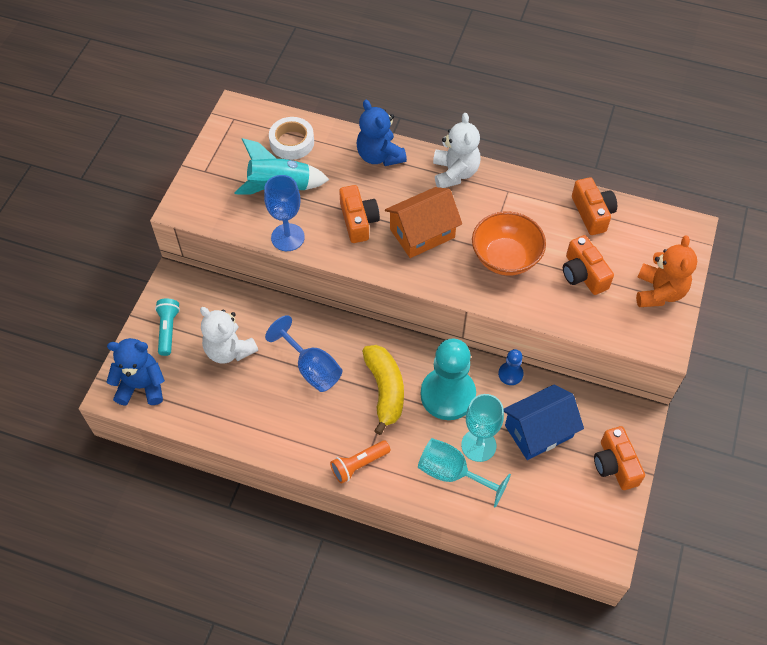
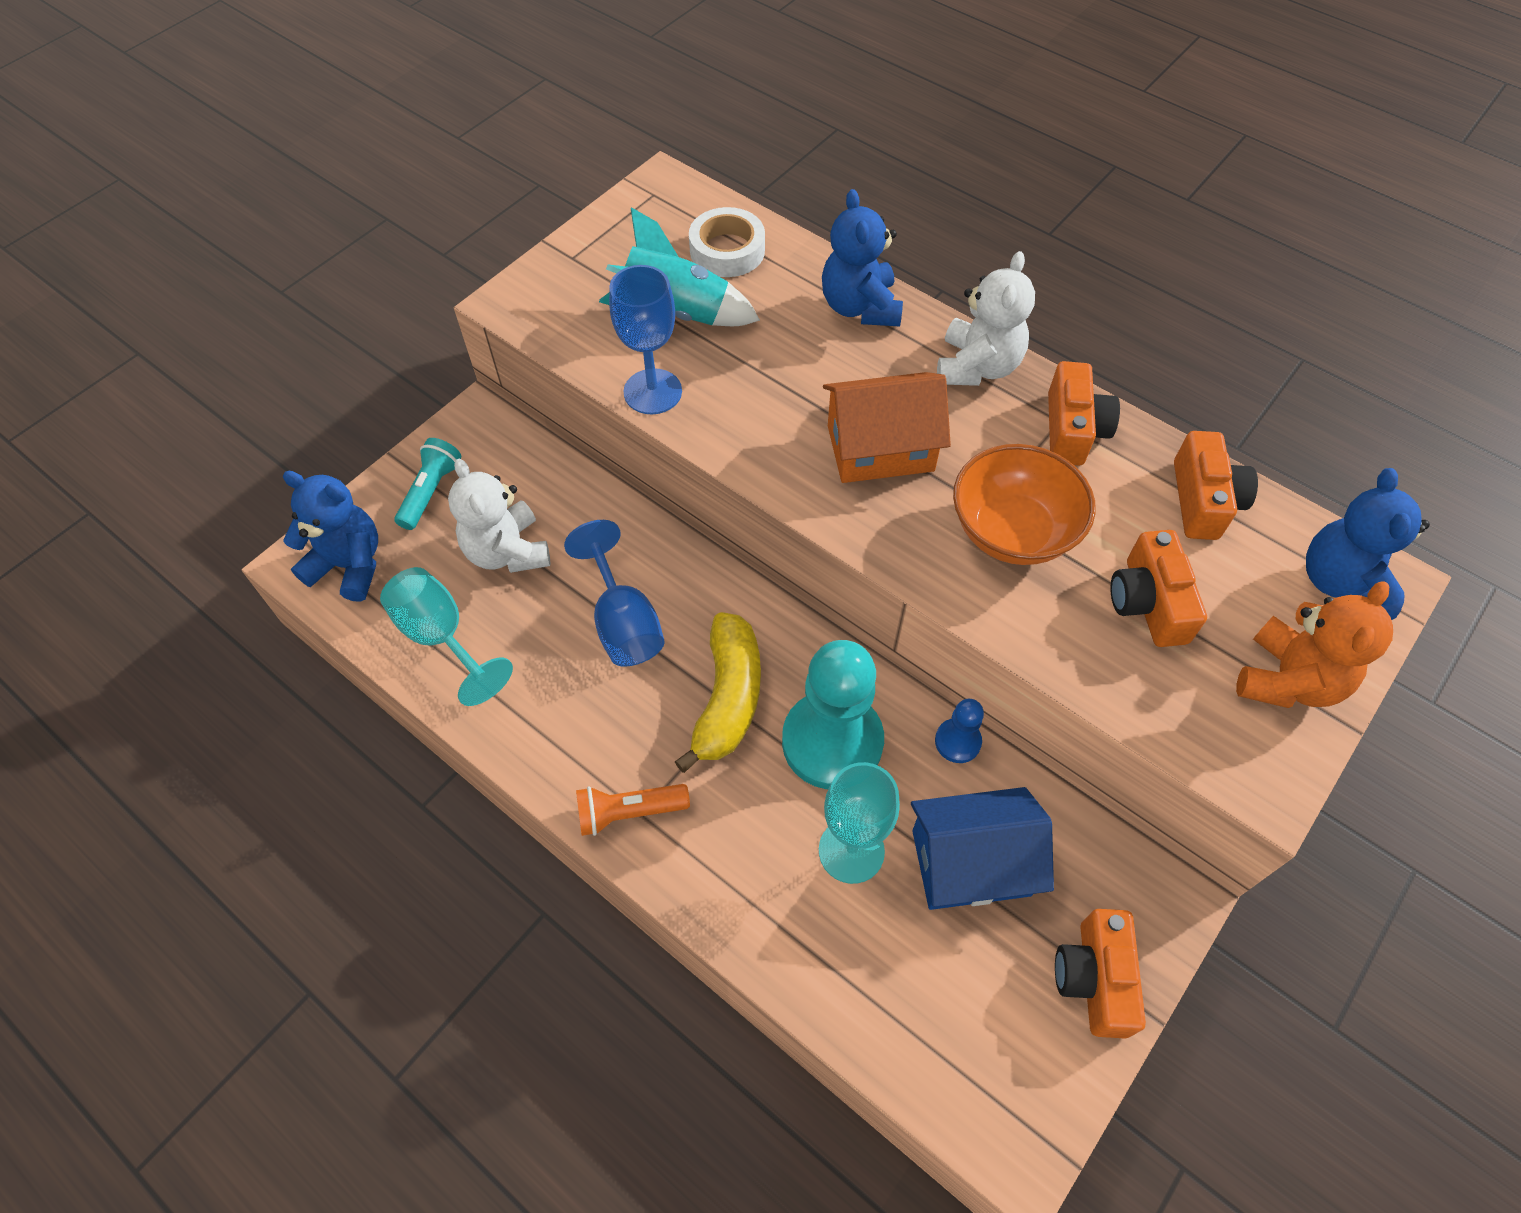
camera: 20 degrees right, 0 degrees up
(358, 221) = (780, 398): orange camera -> orange camera (1072, 430)
(452, 473) = (784, 886): turquoise goblet -> turquoise goblet (441, 637)
(669, 236) = (1340, 582): none -> blue teddy bear

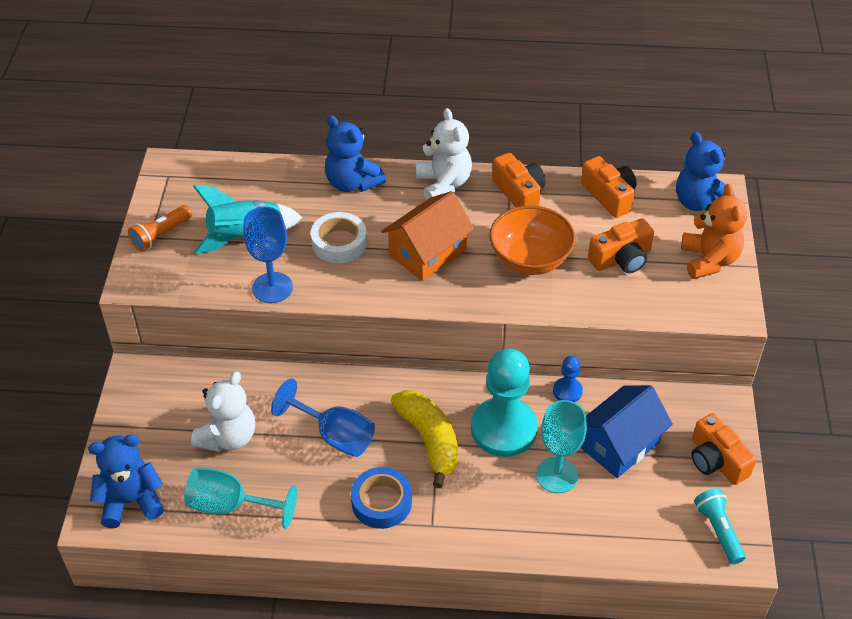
camera: 35 degrees left, 10 degrees down
(431, 491) = (145, 431): turquoise flashlight -> turquoise flashlight (718, 531)
(507, 551) = (228, 437): white teddy bear -> white teddy bear turned 90 degrees counterclockwise
(607, 743) = (381, 502): none -> blue tape
(629, 812) = (425, 529): orange flashlight -> orange flashlight (161, 235)
(727, 250) = (245, 187): white tape -> white tape (339, 243)
(1148, 602) = (621, 259): orange camera -> orange camera turned 75 degrees counterclockwise

